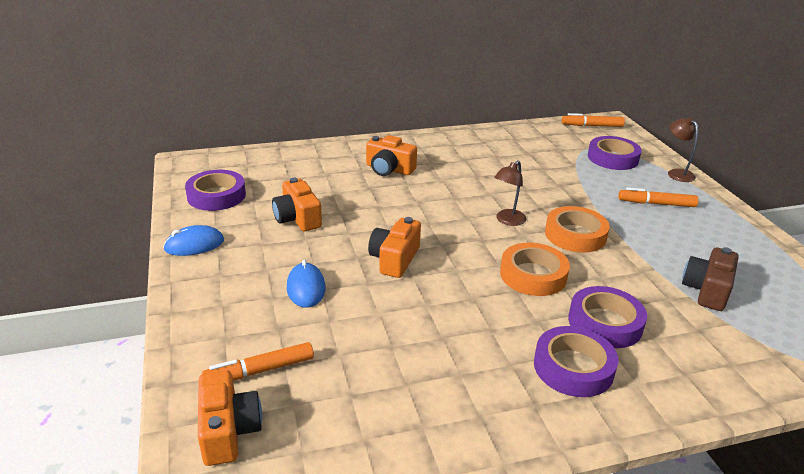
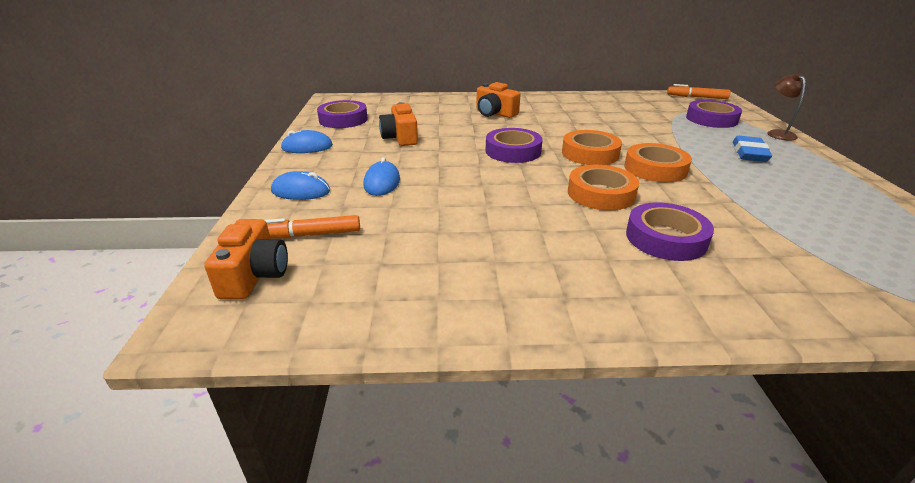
camera: 15 degrees right, 0 degrees up
(220, 312) = (301, 191): none -> blue mouse
(394, 259) = (471, 170): orange camera -> none
(507, 220) = (590, 153): brown lamp -> orange tape
(573, 367) = (618, 270): purple tape -> purple tape (513, 151)
(656, 204) = (749, 153): orange marker -> blue eraser
(707, 290) = (792, 224): brown camera -> none

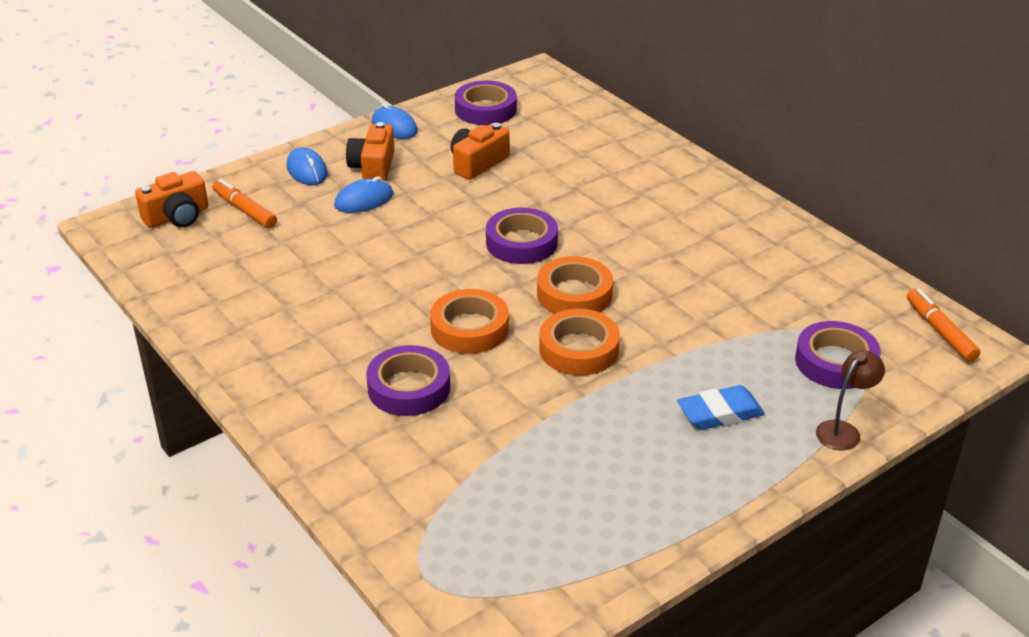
camera: 55 degrees right, 5 degrees up
(495, 113) = (629, 190): orange camera -> orange camera (373, 167)

